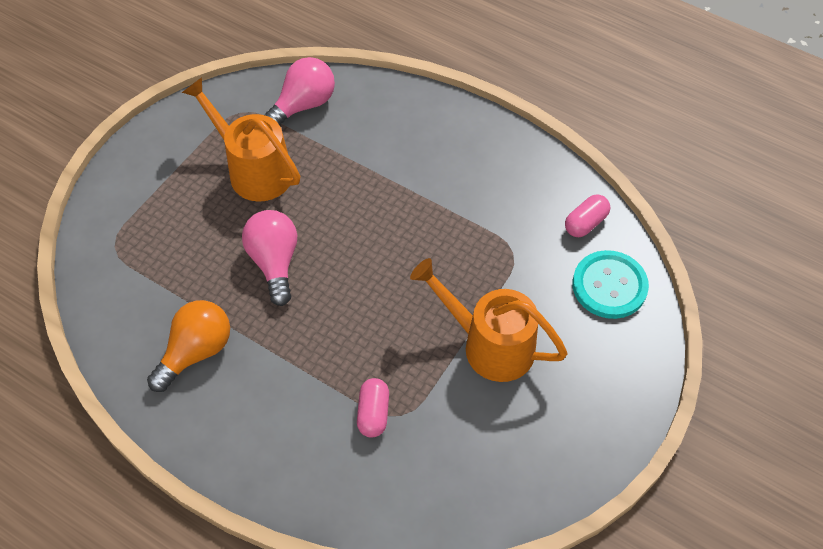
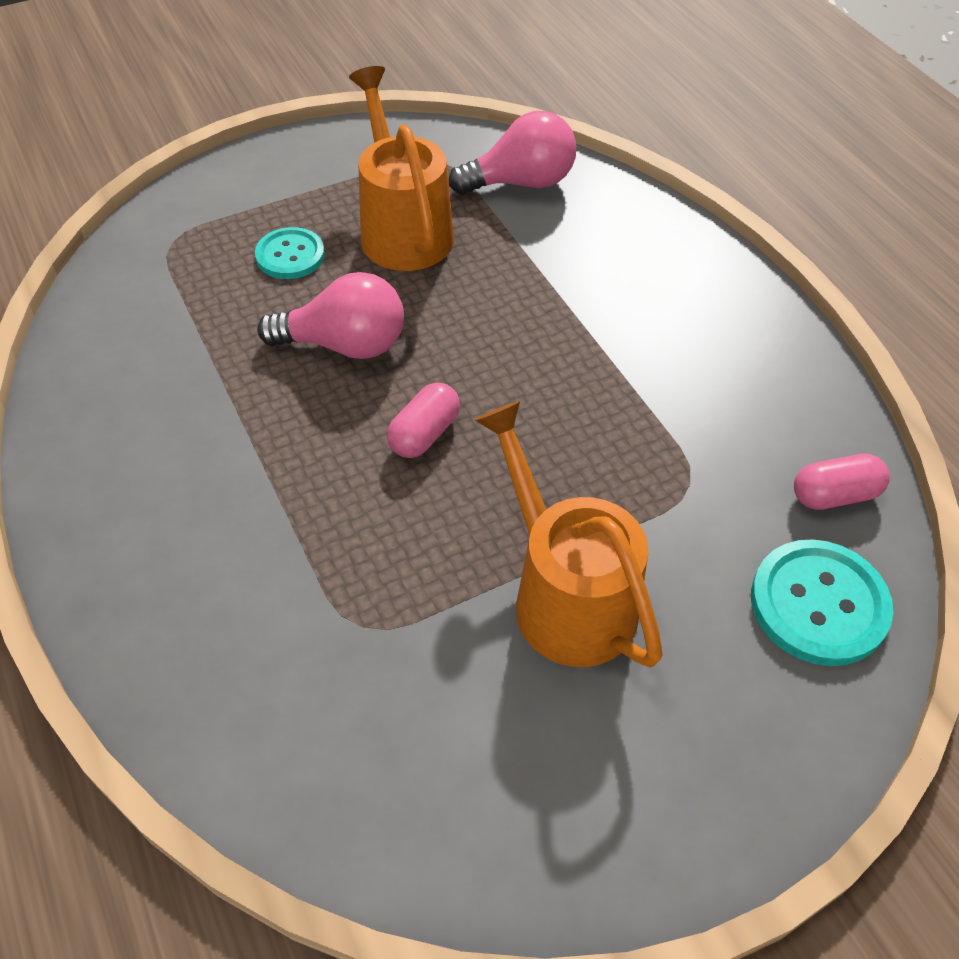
camera: 30 degrees right, 5 degrees down
(196, 352) = (163, 405): orange light bulb -> none
(198, 220) = (290, 255): none -> turquoise button
(275, 262) = (345, 345): pink light bulb -> pink light bulb turned 75 degrees clockwise
(373, 413) = (326, 602): pink capsule -> pink capsule (424, 434)

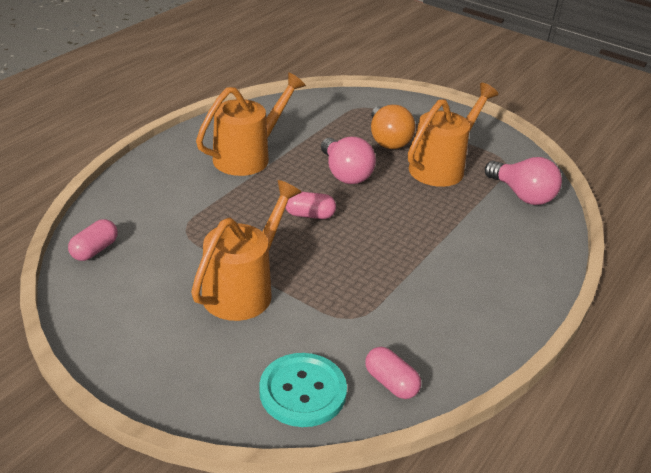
camera: 60 degrees right, 15 degrees down
(202, 451) = (248, 156): none -> orange watering can
(290, 255) = (387, 140): turquoise button -> orange light bulb
(337, 799) = (95, 250): none -> pink capsule

